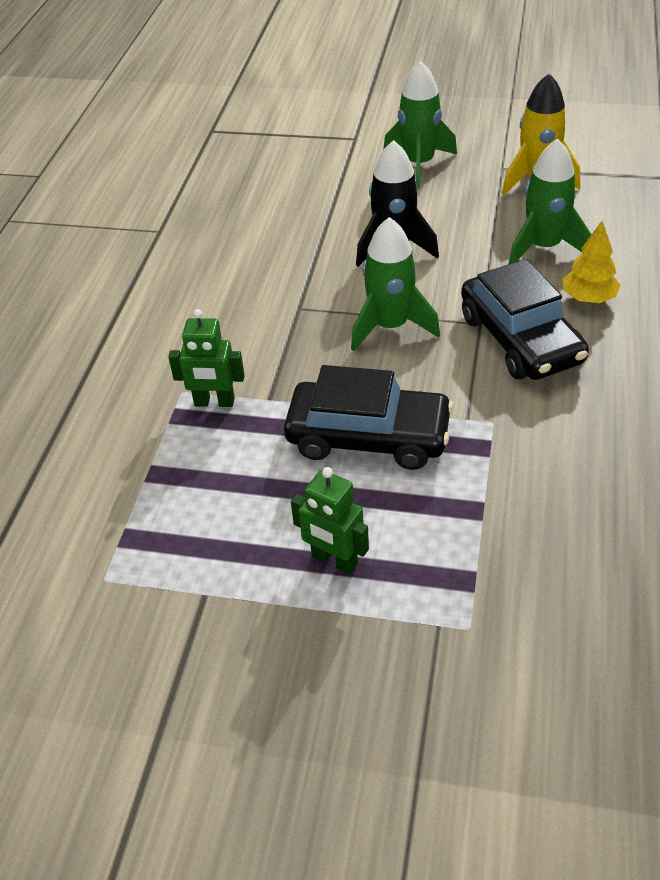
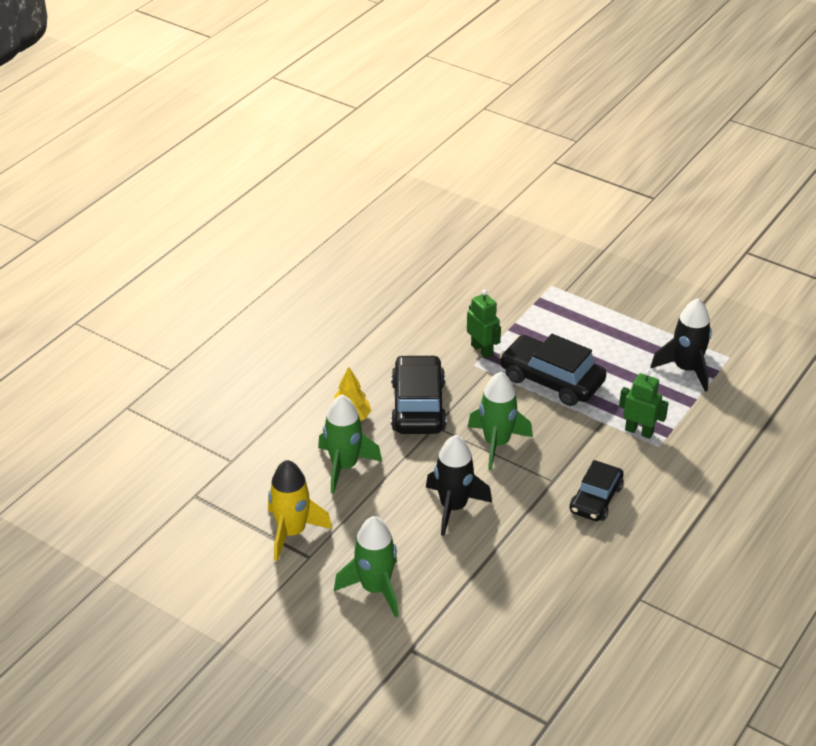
camera: 160 degrees left, 5 degrees down
(171, 528) = (686, 369): none -> black rocket
(239, 304) = (596, 499): none -> black car
(334, 560) = (602, 328): green robot -> green robot (482, 350)

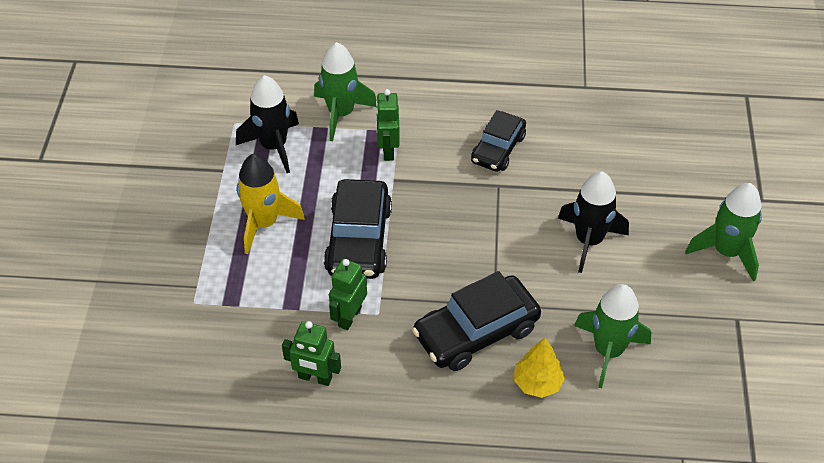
camera: 120 degrees left, 10 degrees up
(292, 532) = (723, 348): yellow rocket -> yellow rocket (264, 223)
(443, 318) = (315, 378): none -> green robot
(496, 443) = (482, 244): green rocket -> green rocket (341, 114)
(596, 499) = (498, 149): black car -> black car turned 120 degrees clockwise

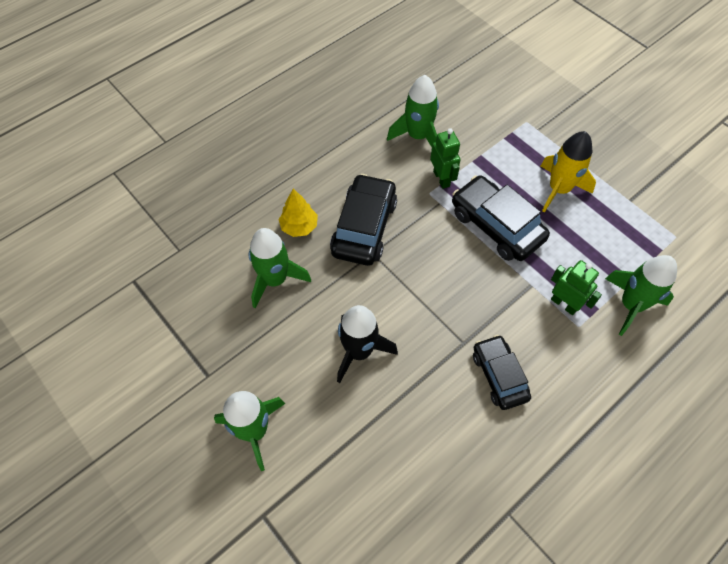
camera: 135 degrees right, 10 degrees up
(274, 146) = (630, 241): black rocket -> none
(315, 378) = (418, 136): green robot -> green rocket

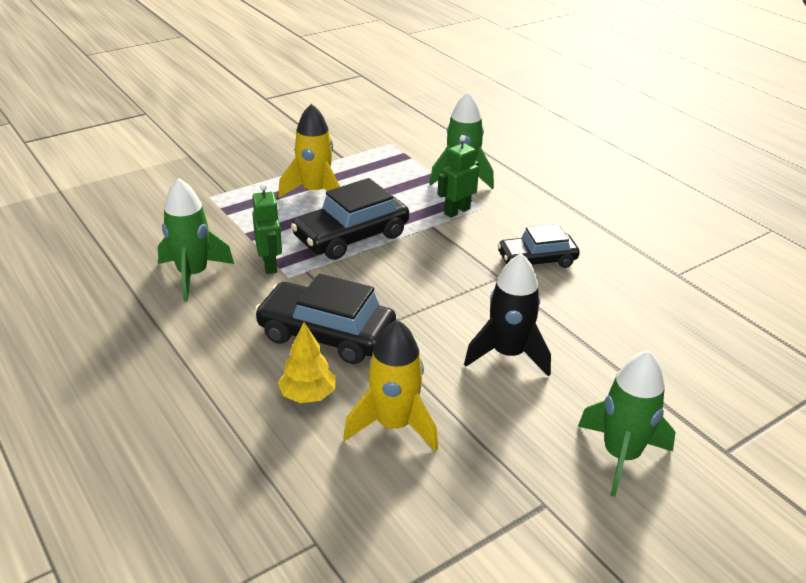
camera: 85 degrees left, 25 degrees down
(275, 280) = (394, 425): green rocket -> yellow rocket
(441, 178) = (270, 265): green robot -> green robot turned 90 degrees clockwise

